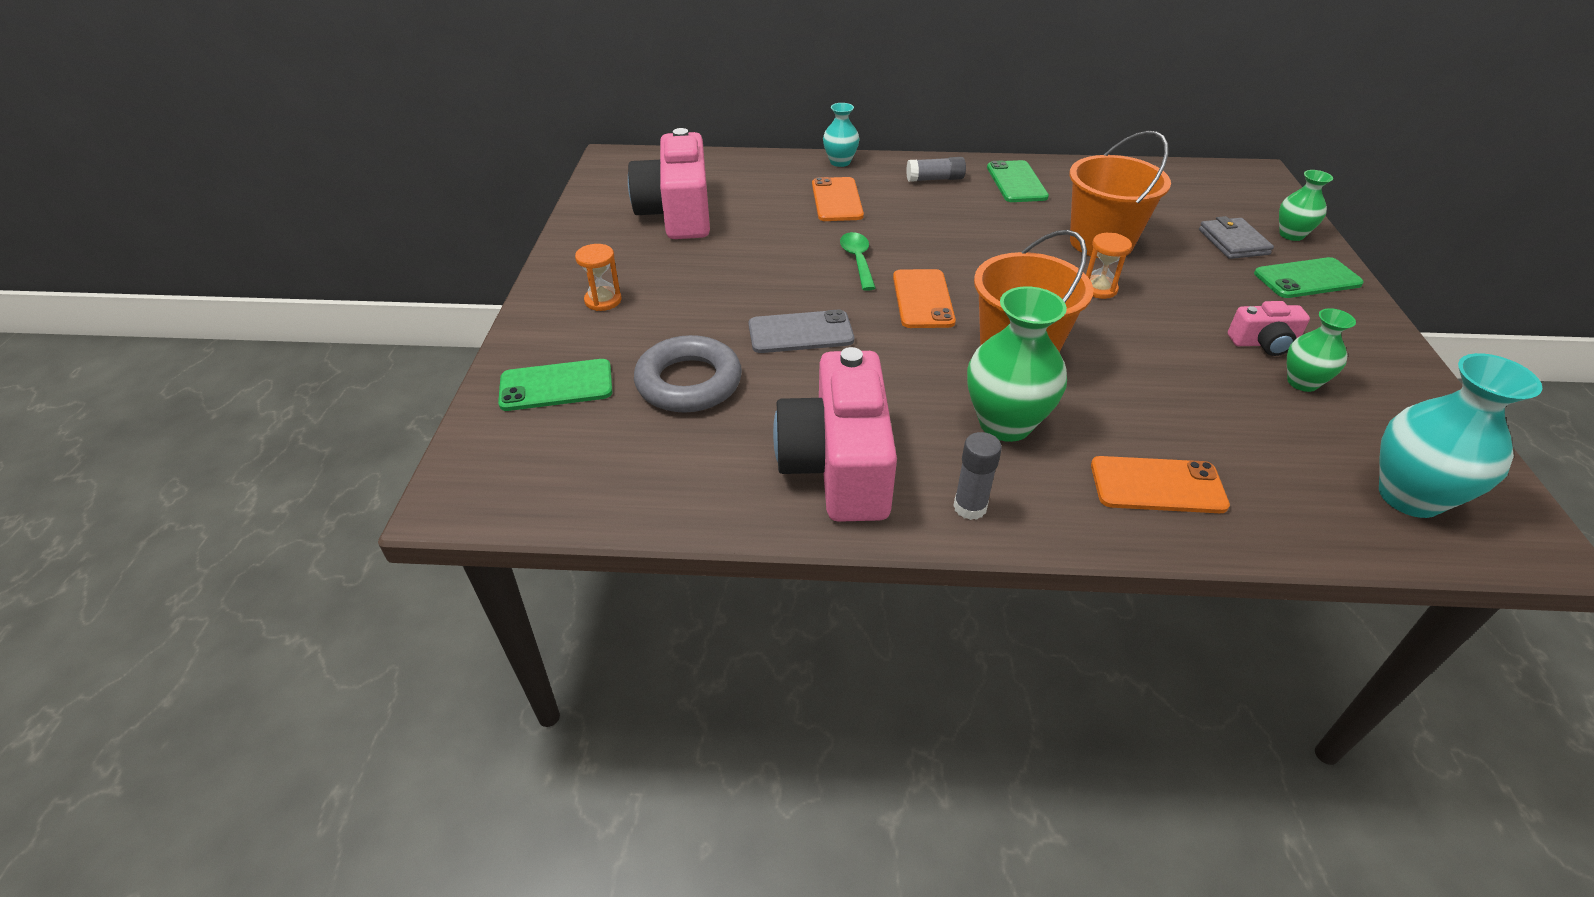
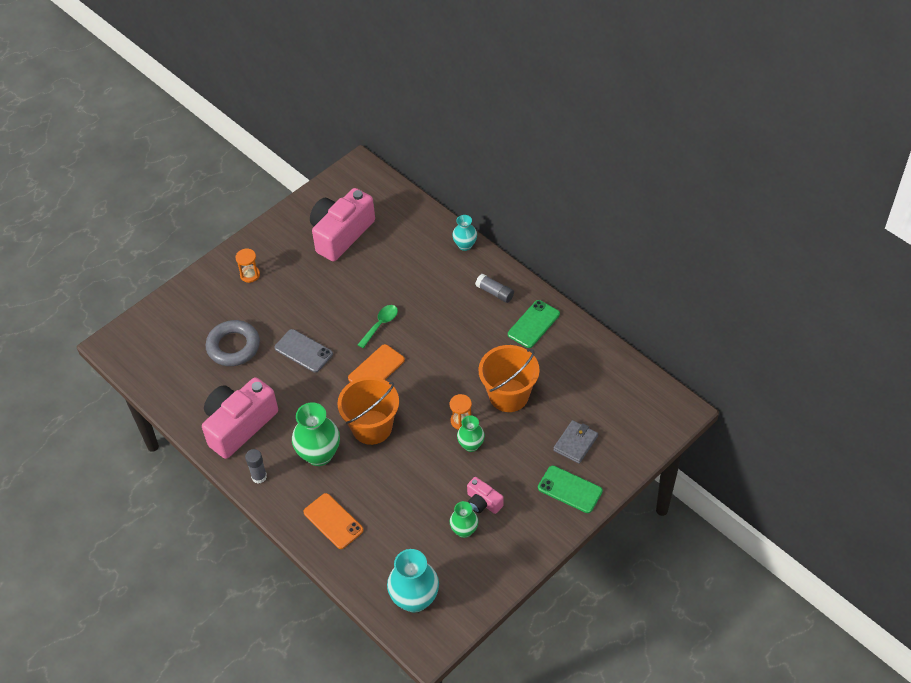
camera: 45 degrees right, 10 degrees up
(556, 386) = (187, 313): green phone -> none
(837, 200) = (425, 275): orange phone -> none
(1291, 235) = (615, 461): green vase -> green vase (471, 445)

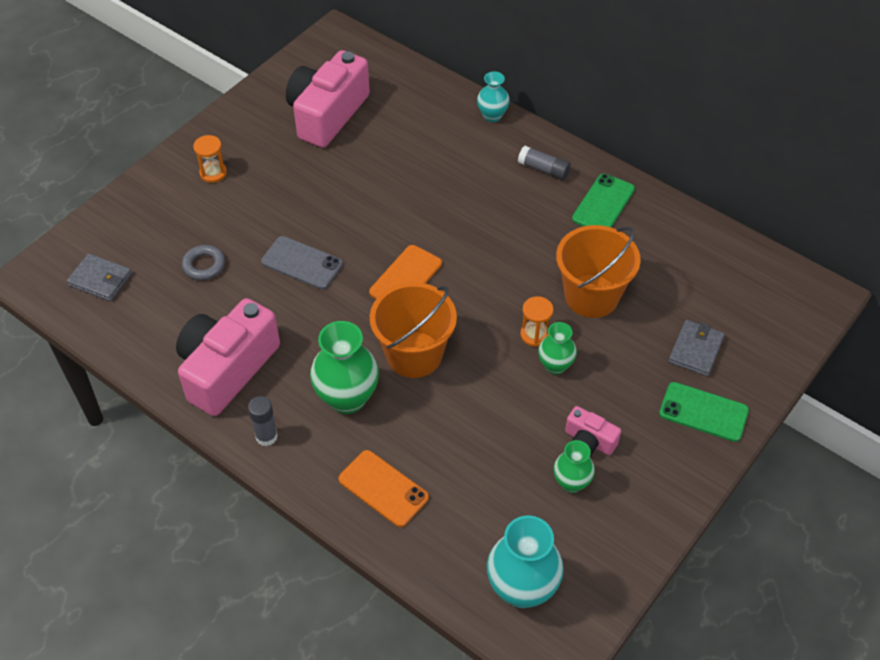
camera: 10 degrees left, 0 degrees up
(159, 351) = (100, 280): none -> grey wallet
(233, 346) = (204, 265): grey ring -> grey ring, size x0.58
(380, 325) = (400, 221): green spoon -> none

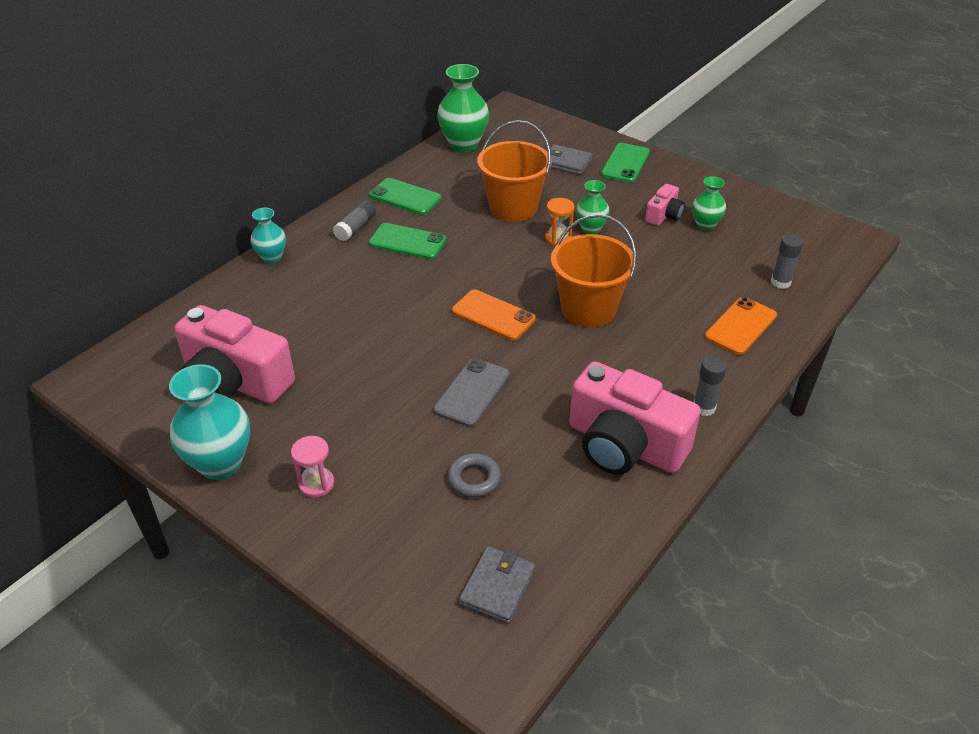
camera: 90 degrees left, 10 degrees down
(213, 173) = (316, 484): orange hourglass -> pink hourglass
(347, 398) = (646, 352): green vase -> green vase (463, 144)
(460, 544) = (780, 282): none -> grey glue stick
(522, 210) = (407, 242): none -> green phone
(522, 588) = (808, 251): turquoise vase -> turquoise vase (220, 463)

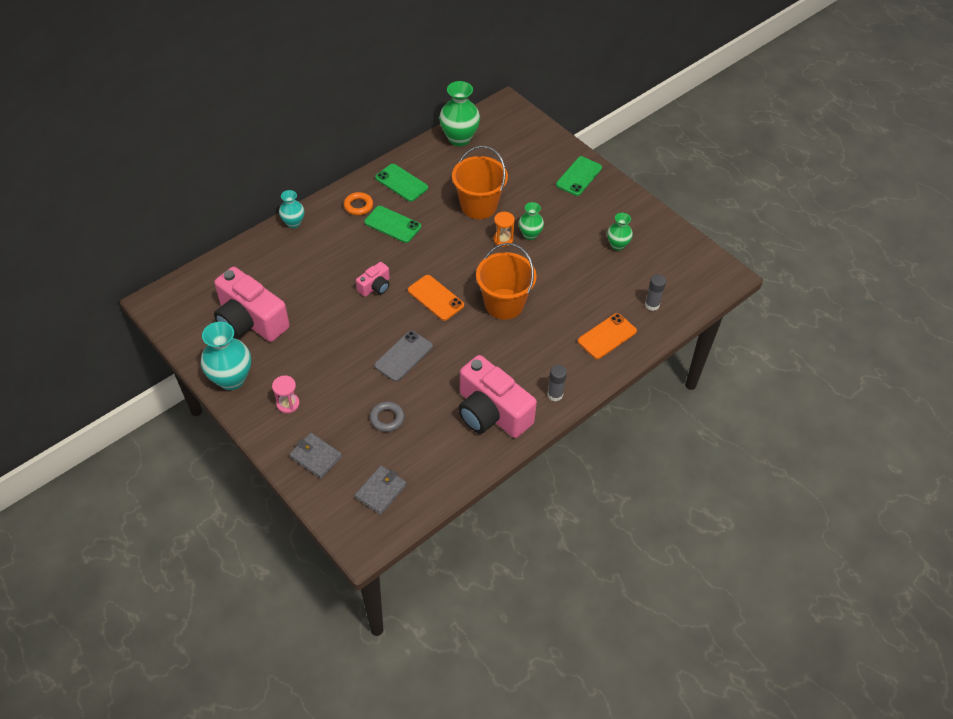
camera: 10 degrees right, 10 degrees up
(356, 228) = (358, 206): grey glue stick -> orange ring
(566, 162) = (533, 168): grey wallet -> grey wallet (316, 457)
(663, 215) = (589, 231): pink camera -> pink camera (375, 286)

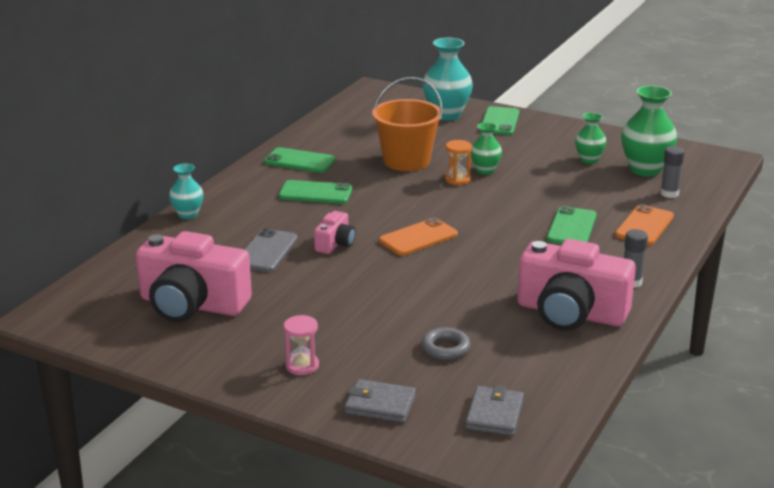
camera: 20 degrees left, 25 degrees down
(231, 379) = (205, 361): turquoise vase -> turquoise vase (446, 115)
(358, 206) = (261, 187): orange ring -> none
(403, 356) = (420, 291): grey phone -> grey phone (266, 251)
(435, 298) = (418, 237): orange phone -> orange phone turned 60 degrees counterclockwise
(459, 138) = (340, 119): green vase -> green vase (645, 169)
(504, 304) = (504, 226): orange bucket -> none
(552, 321) = (571, 227): none -> green phone

